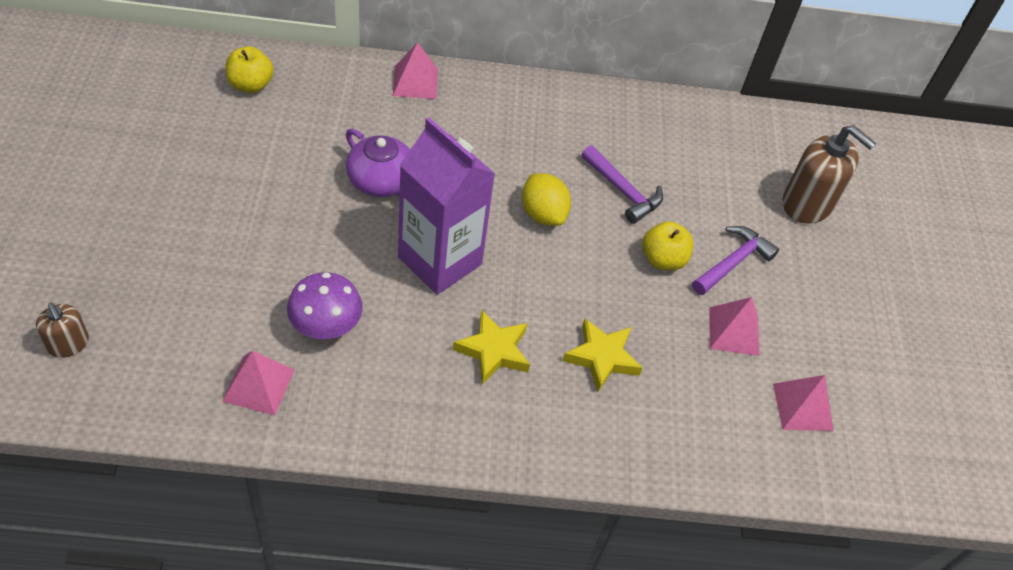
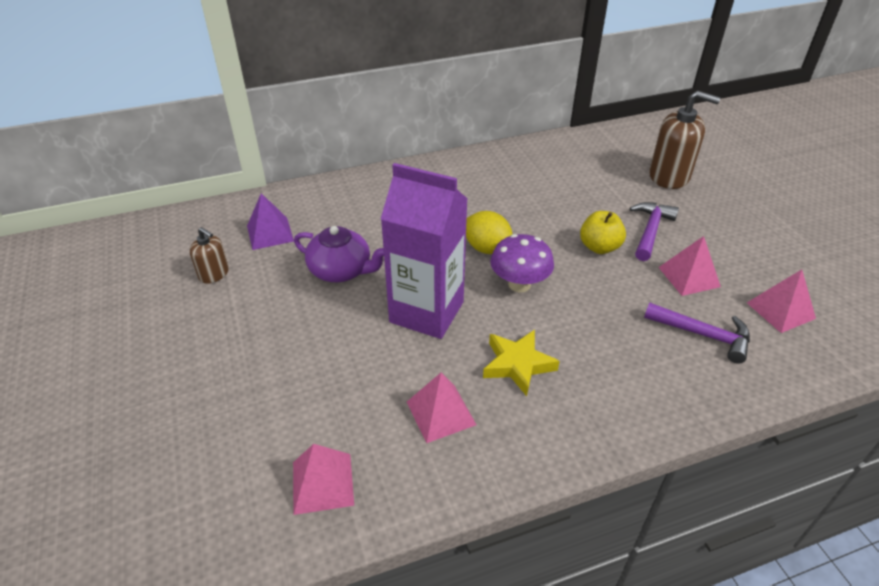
camera: 15 degrees left, 10 degrees down
(68, 344) = (100, 526): brown soap dispenser -> brown soap dispenser (214, 274)
(250, 85) = (186, 238): yellow apple -> none
(326, 327) = (359, 404): purple mushroom -> purple mushroom (519, 284)
(334, 110) = (270, 233): none -> purple pyramid
(415, 82) = (327, 193): pink pyramid -> pink pyramid (441, 413)
(602, 357) = (607, 334): yellow star -> none
(623, 191) = (536, 212): purple hammer -> purple hammer (703, 335)

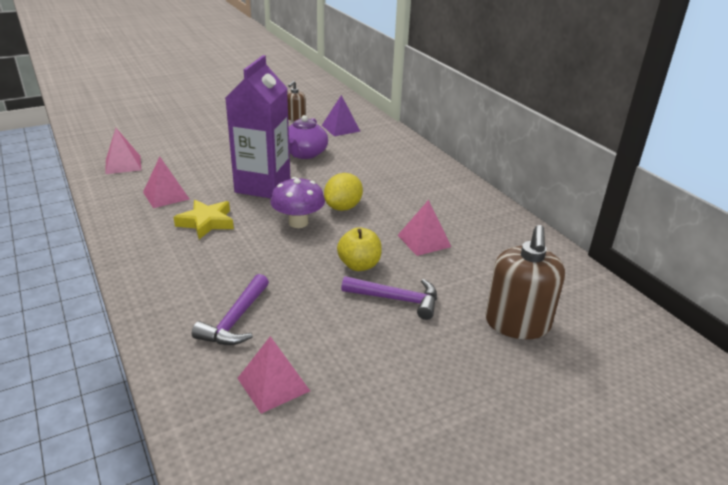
camera: 80 degrees right, 10 degrees down
(689, 277) = (322, 320): pink pyramid -> pink pyramid (424, 241)

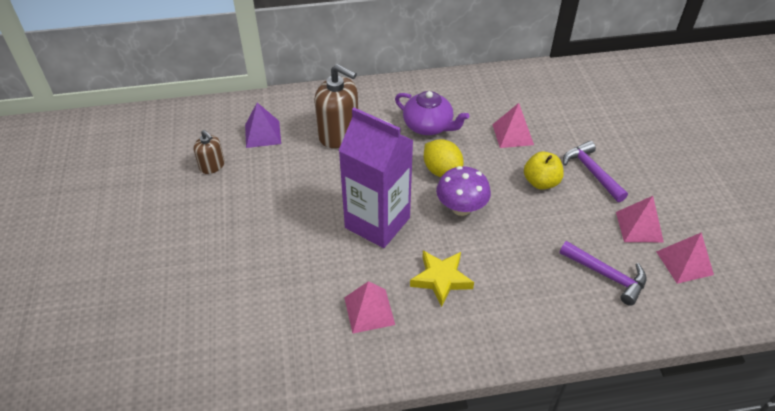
camera: 70 degrees left, 15 degrees up
(123, 164) = (267, 352): pink pyramid -> pink pyramid (639, 227)
(304, 154) = (315, 176): purple teapot -> purple teapot (428, 126)
(396, 299) = (591, 172): purple hammer -> purple hammer turned 60 degrees counterclockwise
(517, 323) = (627, 119): brown soap dispenser -> brown soap dispenser (339, 134)

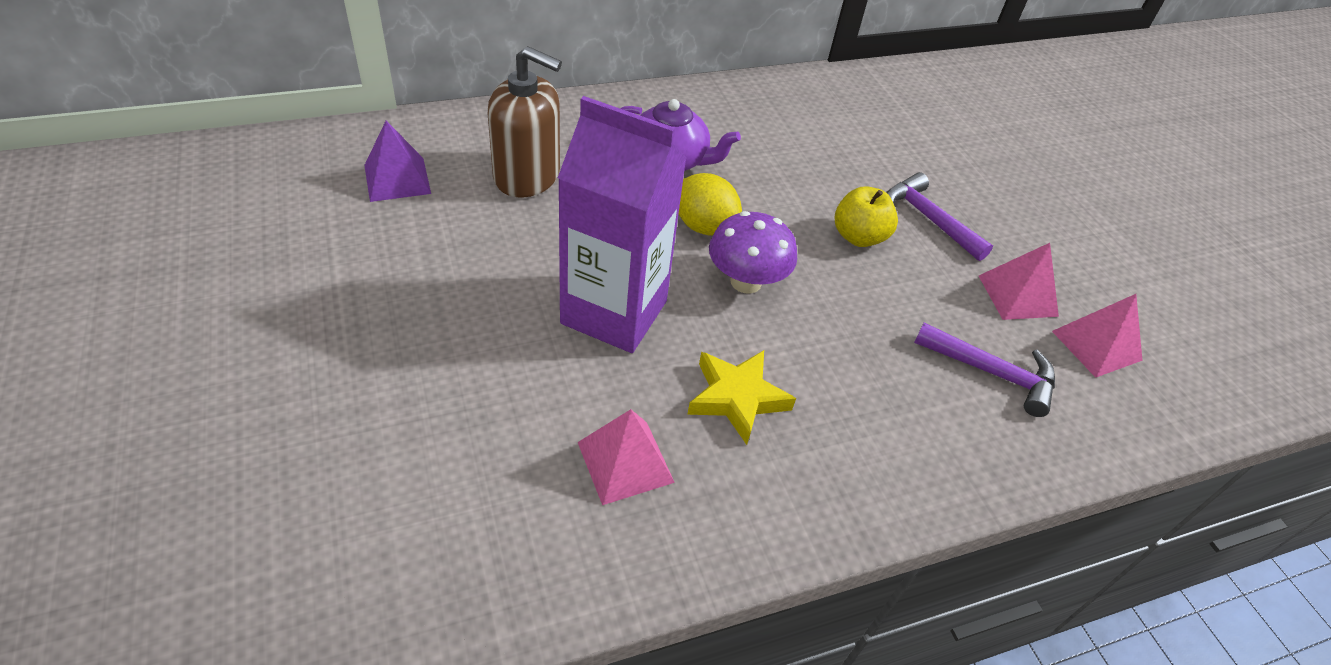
camera: 15 degrees left, 0 degrees up
(212, 166) = (311, 233): brown soap dispenser -> none
(512, 134) = (800, 169): pink pyramid -> none

